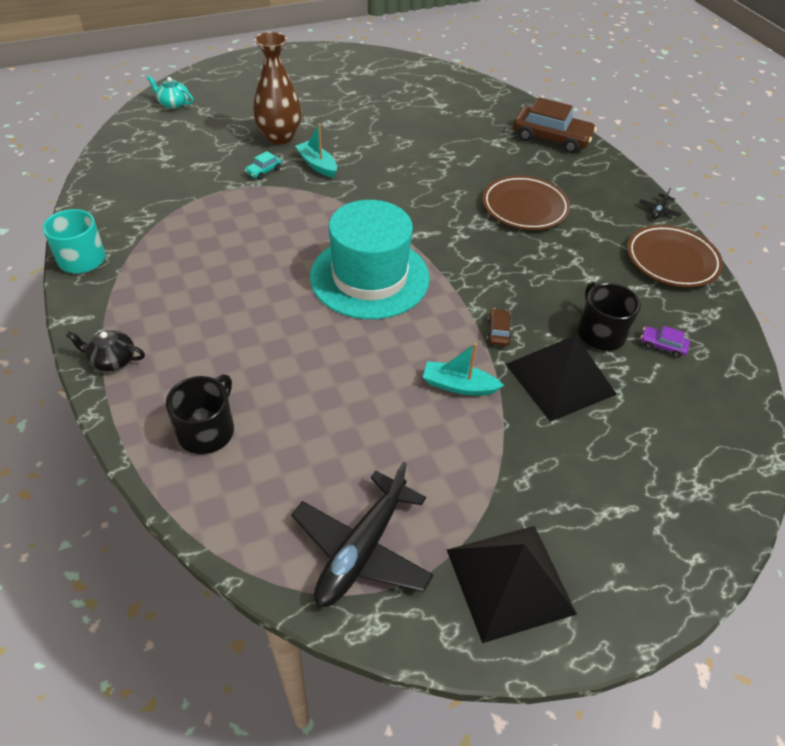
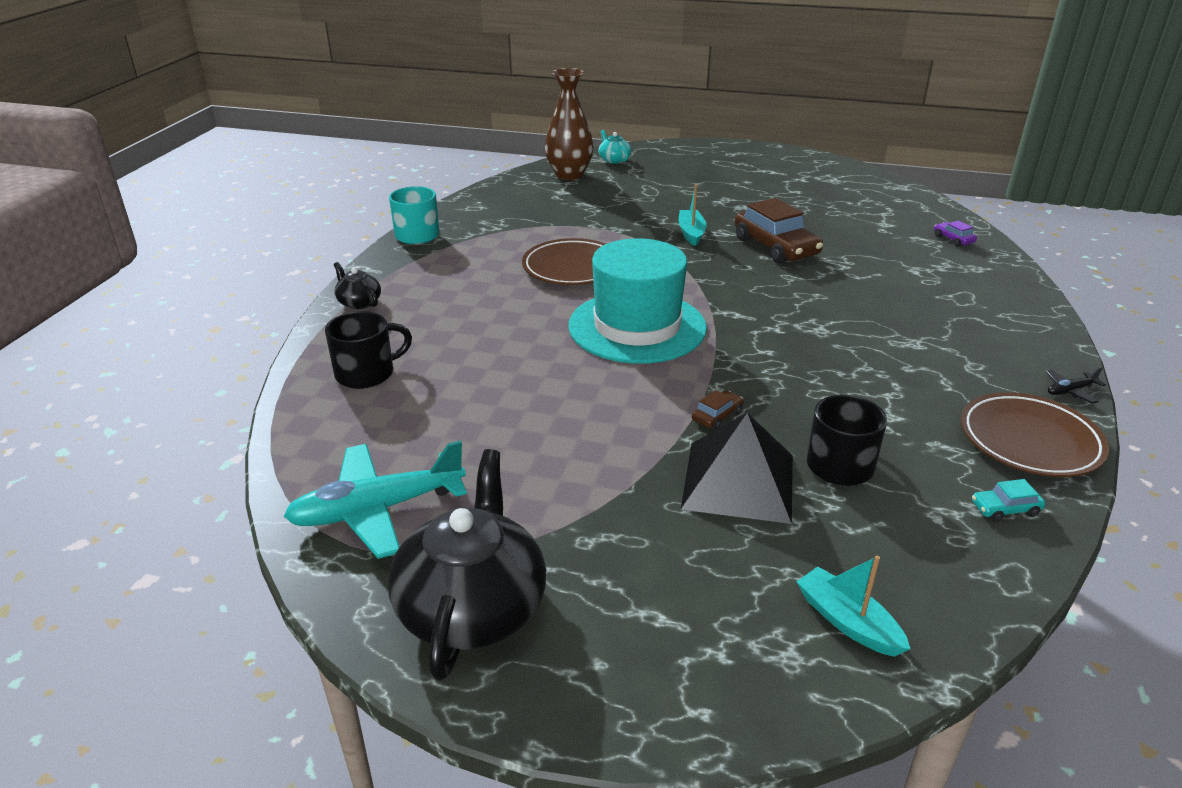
camera: 40 degrees right, 15 degrees down
(264, 171) = (635, 223): turquoise car -> turquoise car (1005, 509)
(279, 137) = (680, 205): brown vase -> brown vase (569, 175)
(361, 549) = (377, 510): black plane -> turquoise plane
(458, 386) = (619, 439): turquoise boat -> turquoise boat (847, 622)
(509, 581) = (472, 606): black pyramid -> black teapot
(524, 207) = (882, 330): brown plate -> brown plate (572, 268)
(551, 138) = (994, 285): brown car -> brown car (775, 247)
(662, 345) = (911, 509): purple car -> purple car (953, 239)

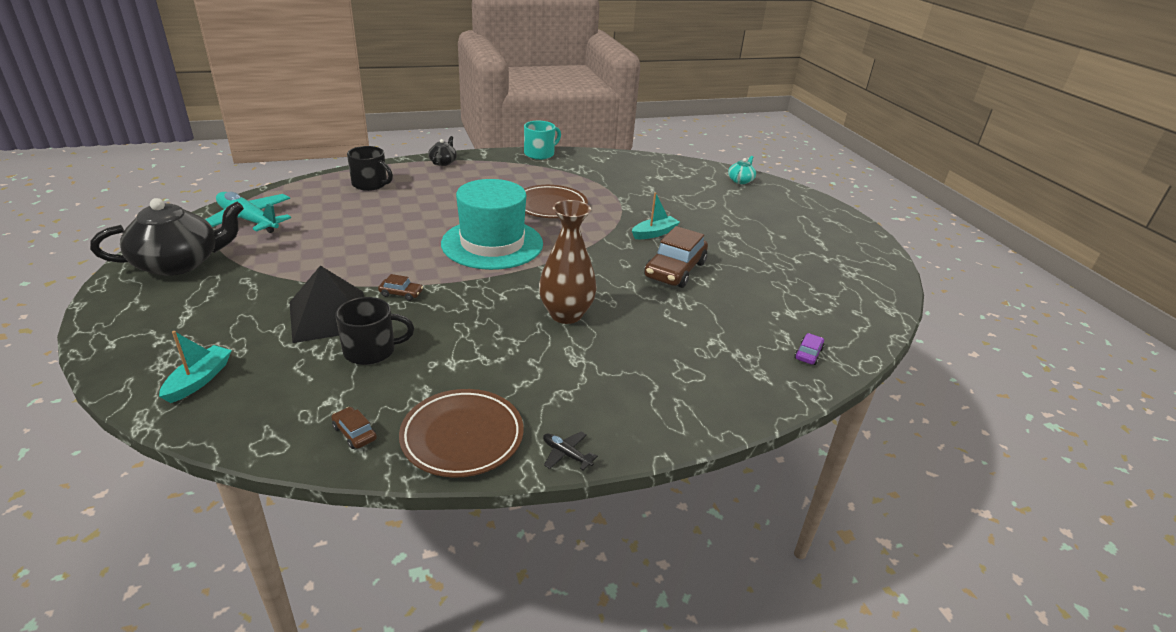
camera: 55 degrees right, 0 degrees up
(569, 175) = (690, 173): brown vase -> brown vase (566, 314)
(1005, 509) = (354, 433): turquoise car -> brown car

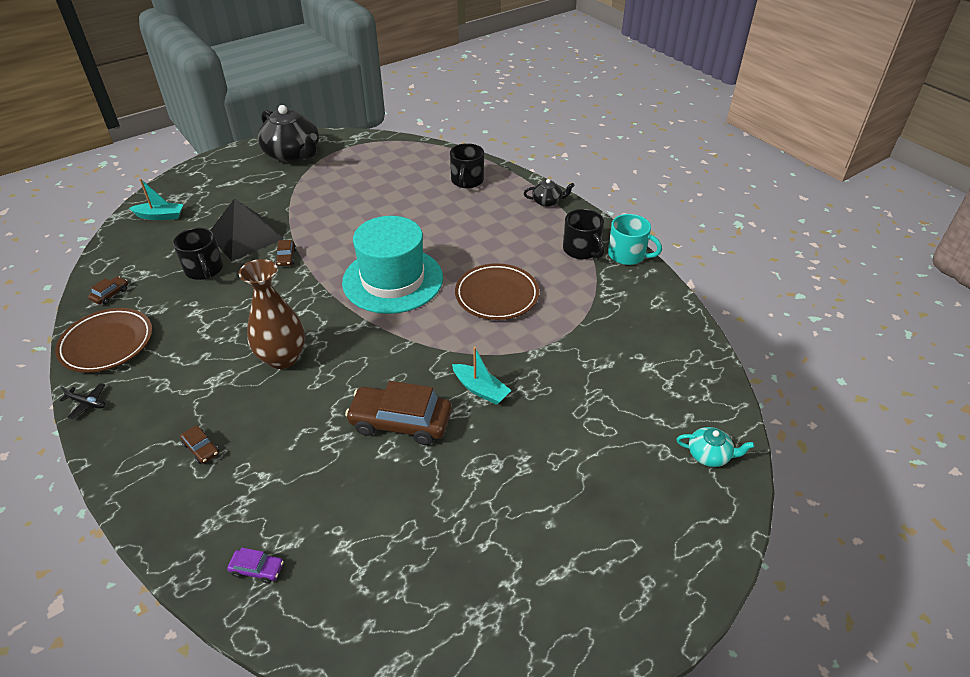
camera: 75 degrees right, 10 degrees up
(248, 220) = (367, 154): turquoise plane -> none
(520, 166) = (581, 250): none -> black mug
(566, 454) = (87, 403): black plane -> black plane turned 90 degrees clockwise
(669, 373) = (201, 448): none -> brown car

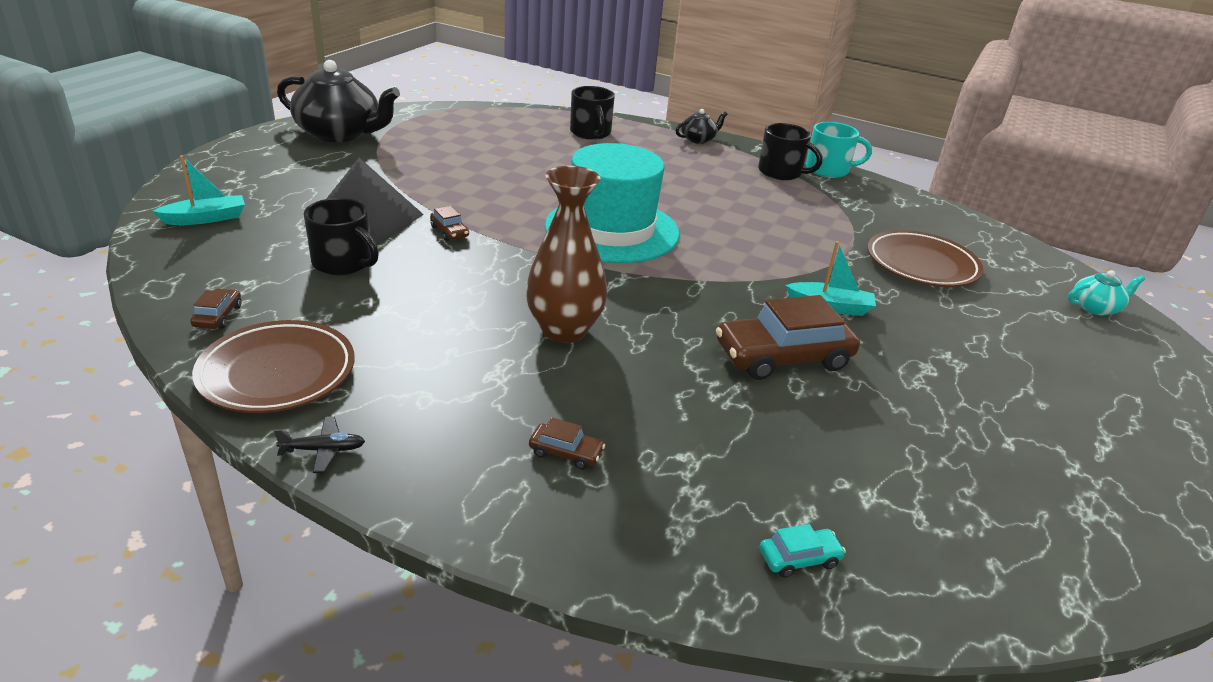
camera: 30 degrees left, 10 degrees down
(257, 569) = (799, 558): purple car -> turquoise car
(497, 295) = (744, 223): brown plate -> brown plate (921, 265)

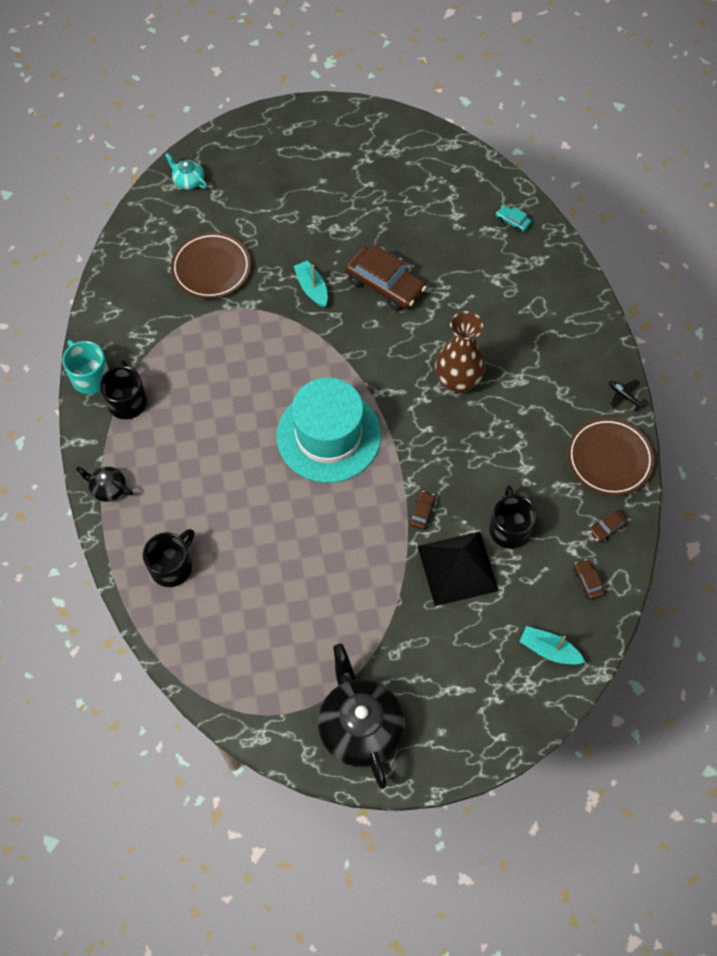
camera: 125 degrees left, 30 degrees up
(566, 453) = (537, 319): brown car -> brown car (587, 581)

